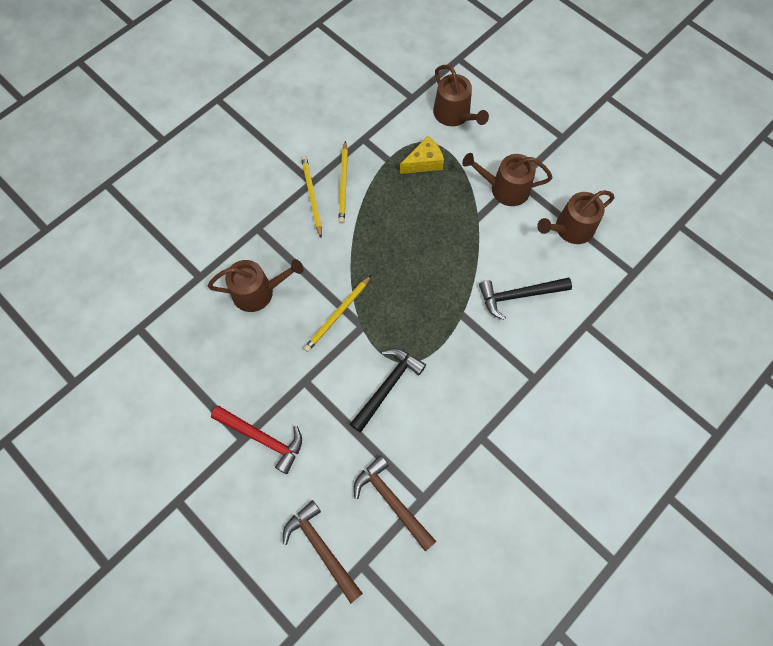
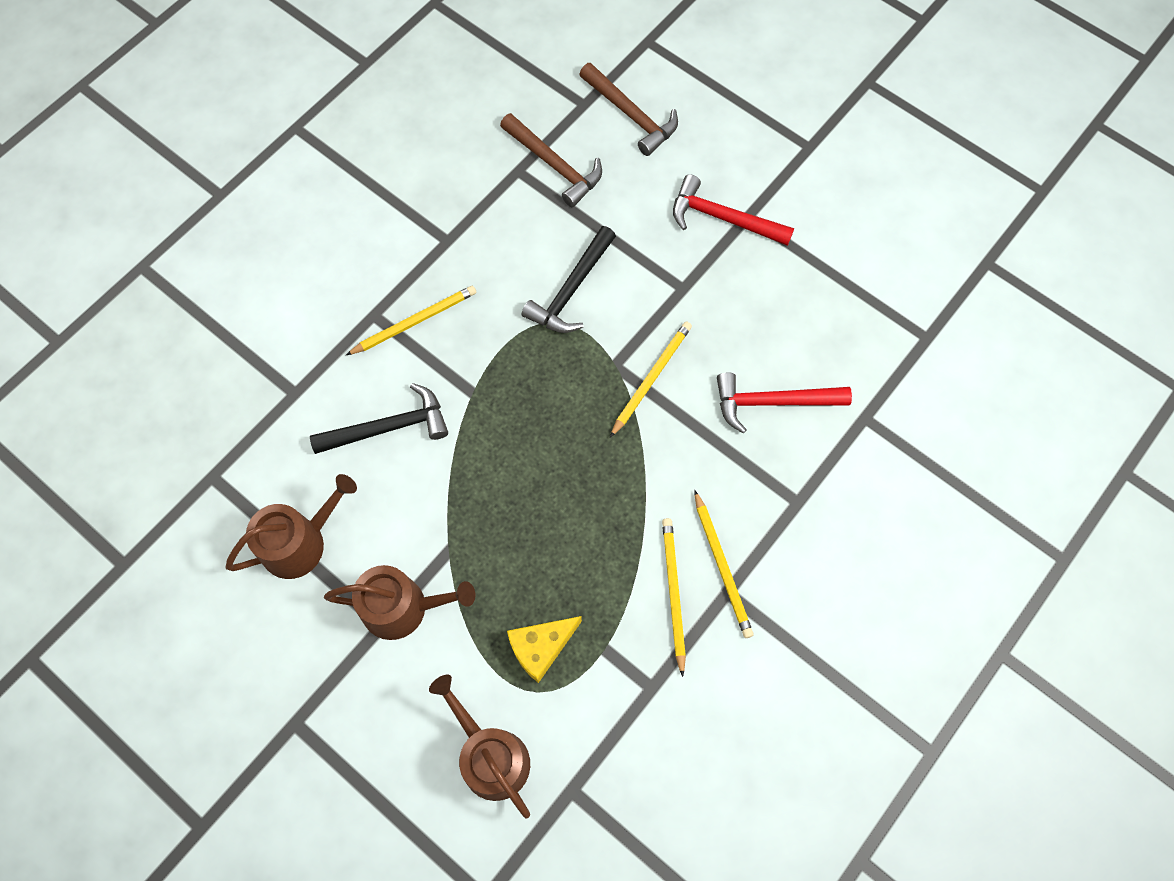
camera: 175 degrees right, 0 degrees up
(258, 292) = (772, 402): brown watering can -> red hammer
(504, 371) = (415, 322): none -> yellow pencil

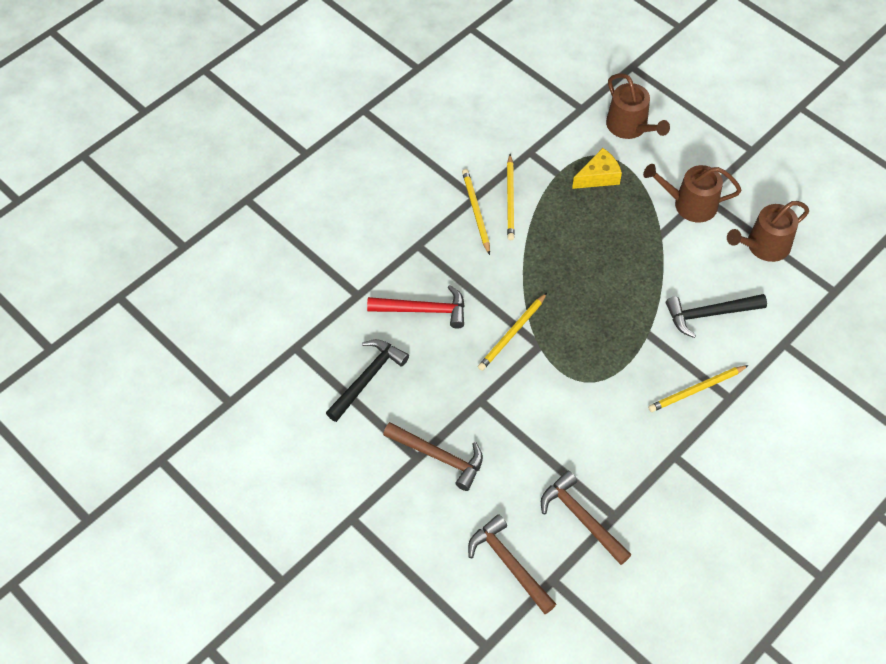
camera: 175 degrees left, 10 degrees down
(571, 290) = (571, 405): black hammer -> black hammer (368, 378)
(723, 218) = (439, 457): red hammer -> brown hammer

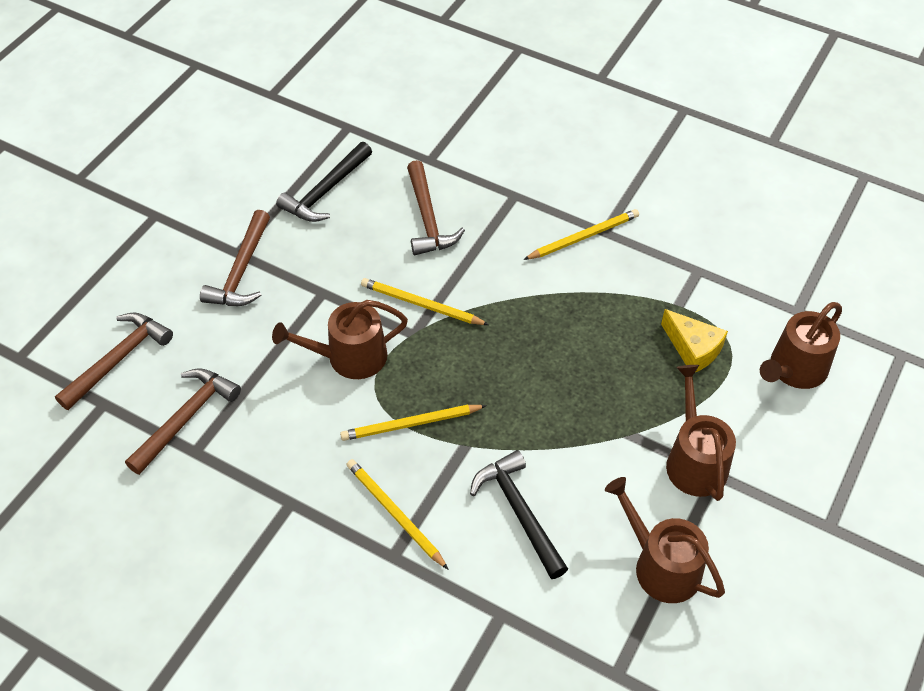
camera: 75 degrees right, 5 degrees down
(368, 378) = (325, 191): black hammer -> black hammer turned 105 degrees clockwise
(423, 310) = (427, 218): red hammer -> brown hammer
(510, 199) = (616, 266): yellow pencil -> yellow pencil (411, 424)
(550, 393) = (349, 357): none -> brown watering can

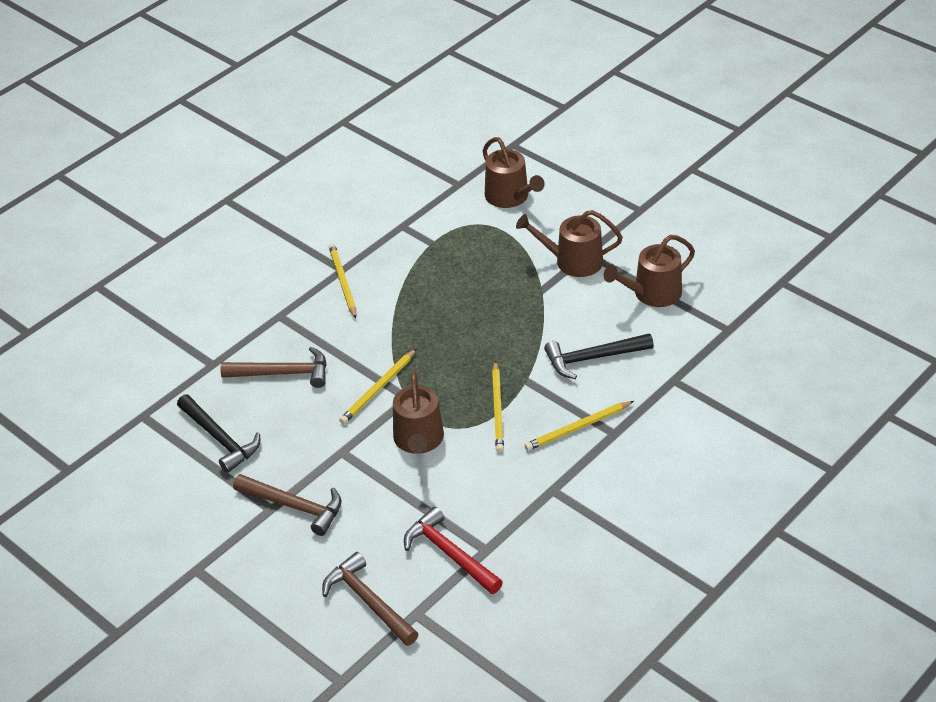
camera: 75 degrees left, 10 degrees down
(186, 418) = (450, 554): brown hammer -> red hammer
(693, 349) = (475, 243): yellow cheese -> none

